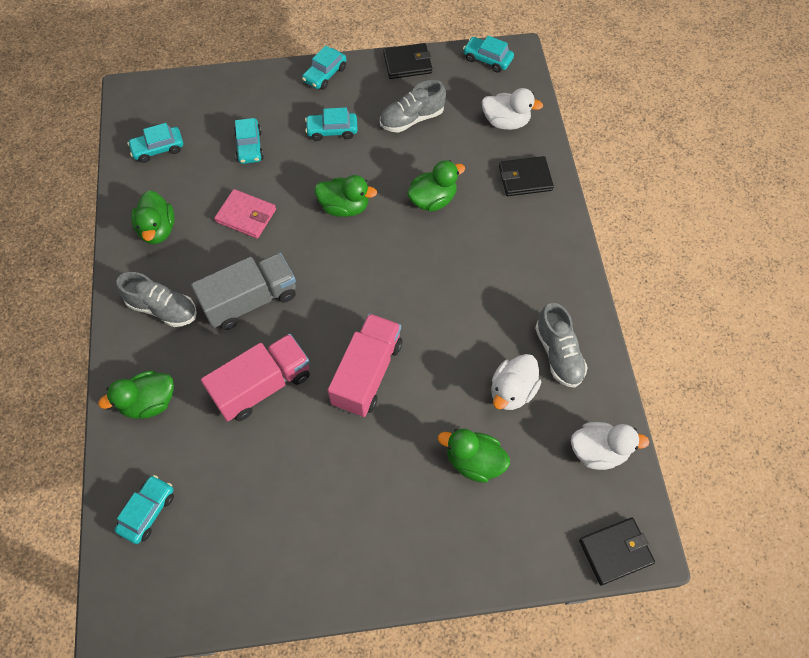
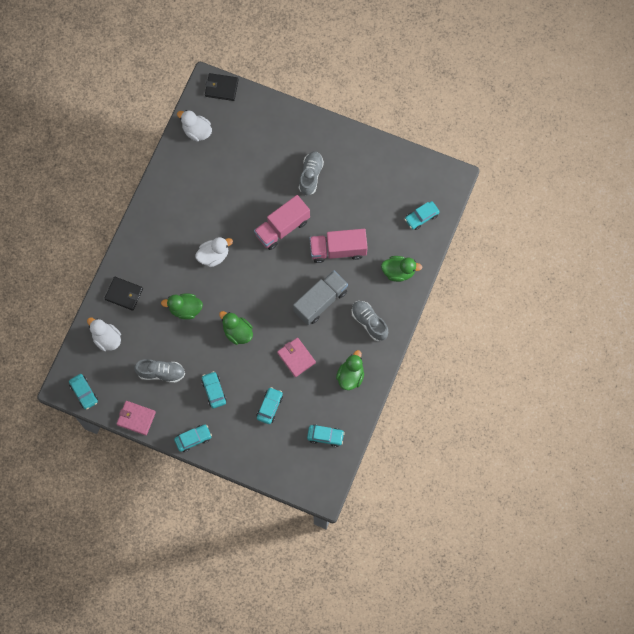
camera: 150 degrees left, 10 degrees up
(250, 300) = (320, 301): grey truck -> grey truck turned 135 degrees clockwise
(332, 130) = (214, 391): turquoise car -> turquoise car turned 135 degrees counterclockwise
(407, 63) = (136, 418): black wallet -> pink wallet
(474, 461) = (257, 158): green duck -> none
(512, 391) = (217, 180): white duck -> white duck (213, 256)
(558, 354) = (181, 186): grey shoe -> grey shoe (310, 176)

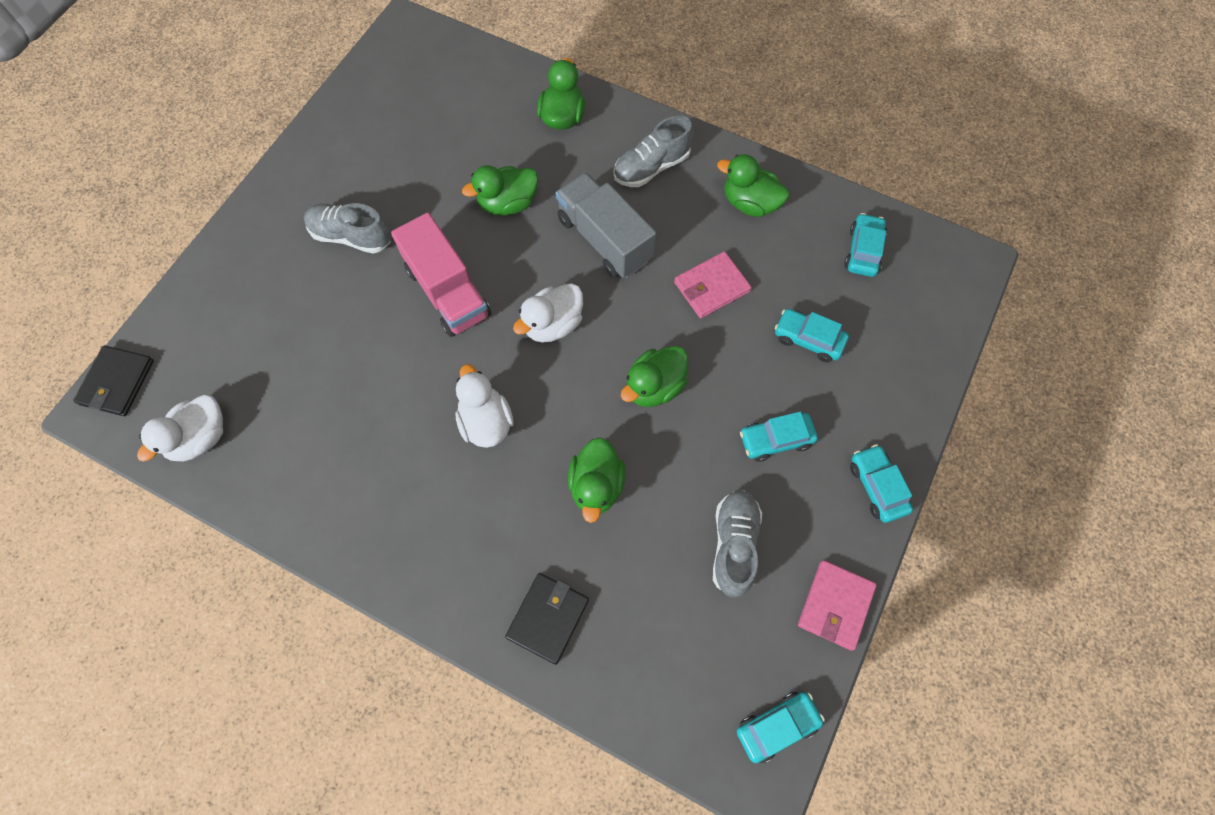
camera: 85 degrees left, 5 degrees down
(107, 339) = (650, 664): white duck -> white duck (553, 324)
(338, 250) = (508, 204): pink truck -> green duck
(421, 217) = (467, 77): turquoise car -> none

